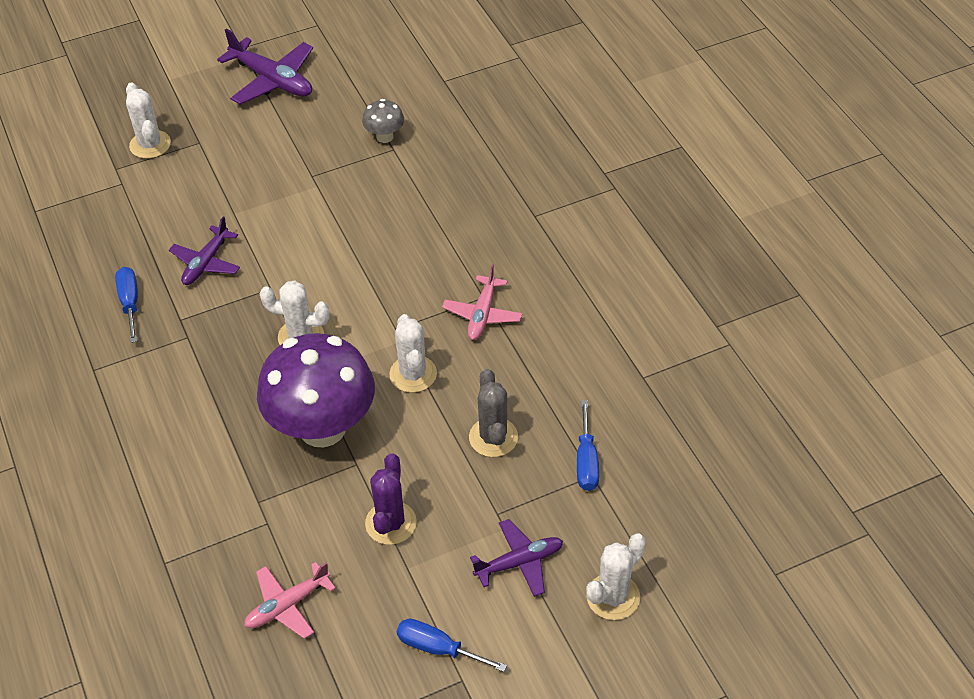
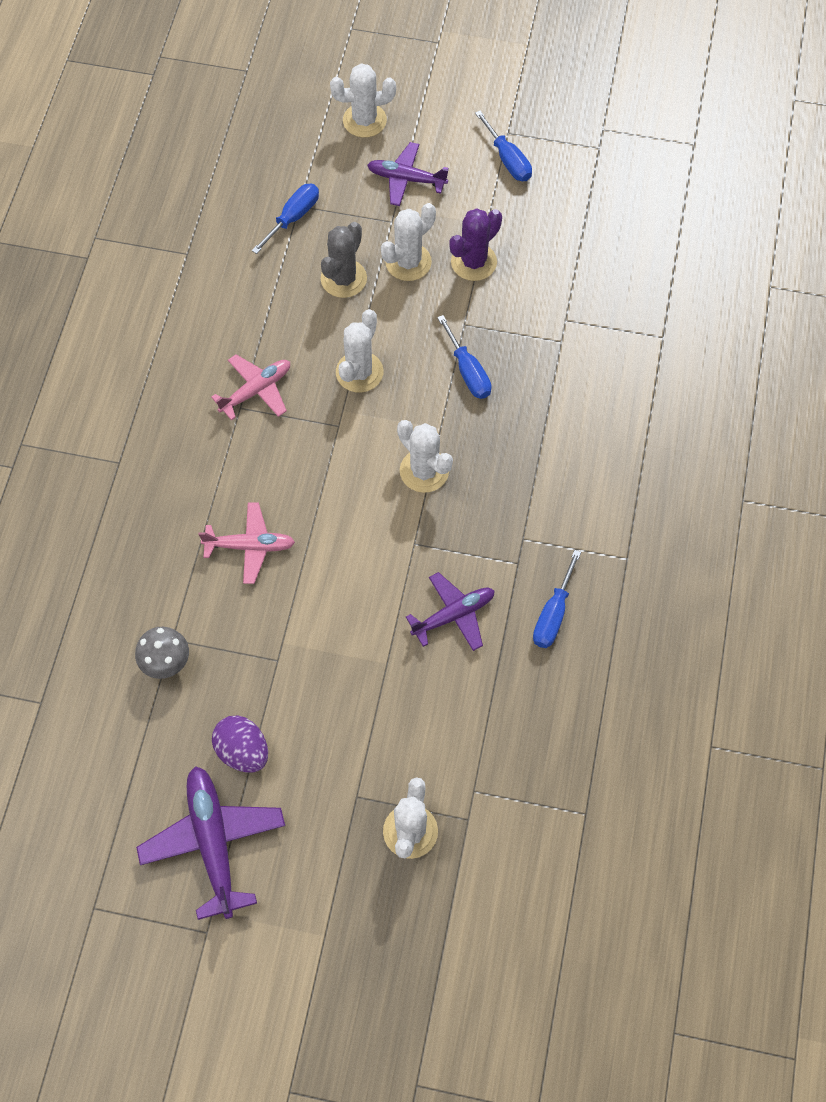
camera: 145 degrees left, 15 degrees up
(287, 605) = (591, 249): pink plane -> pink plane (250, 546)
(292, 124) = (243, 751): none -> purple egg
(322, 428) = (468, 371): purple mushroom -> blue screwdriver
(450, 486) = (408, 262): none -> white cactus

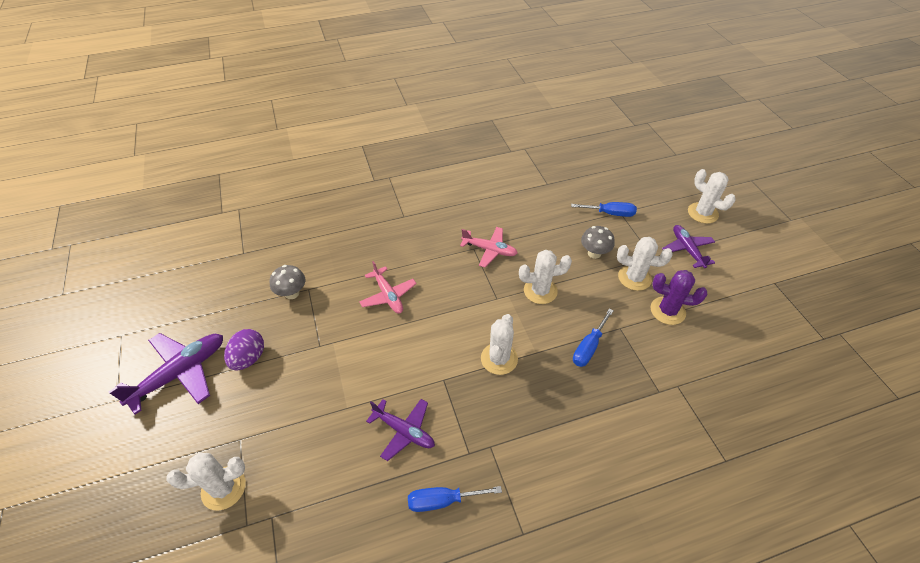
camera: 60 degrees right, 15 degrees down
(343, 279) = (594, 253): grey cactus -> grey mushroom
(507, 160) = (756, 292): blue screwdriver -> none

